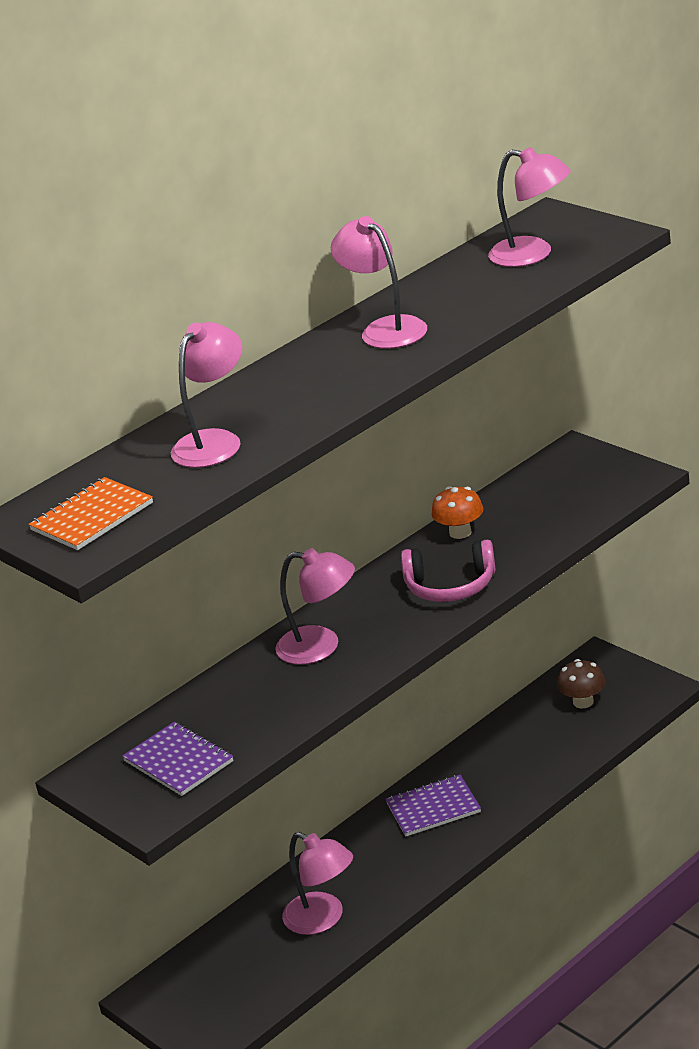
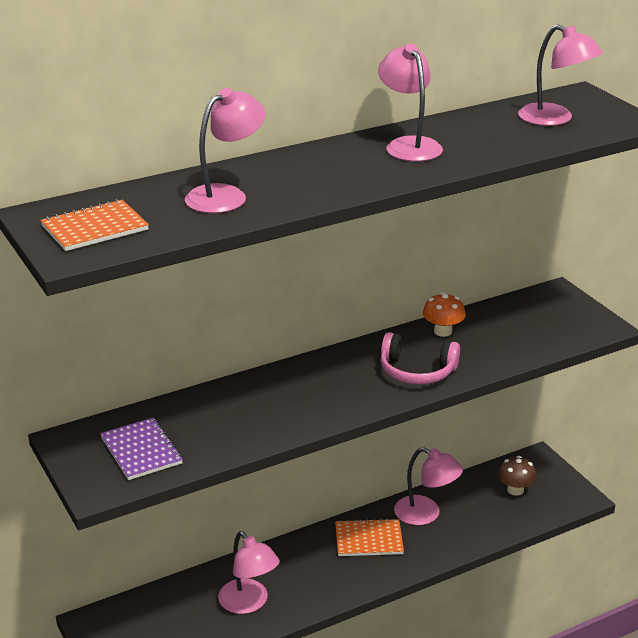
camera: 10 degrees right, 0 degrees up
(321, 647) = (295, 390): pink lamp -> pink lamp (426, 514)
(433, 808) = (368, 539): purple notebook -> orange notebook

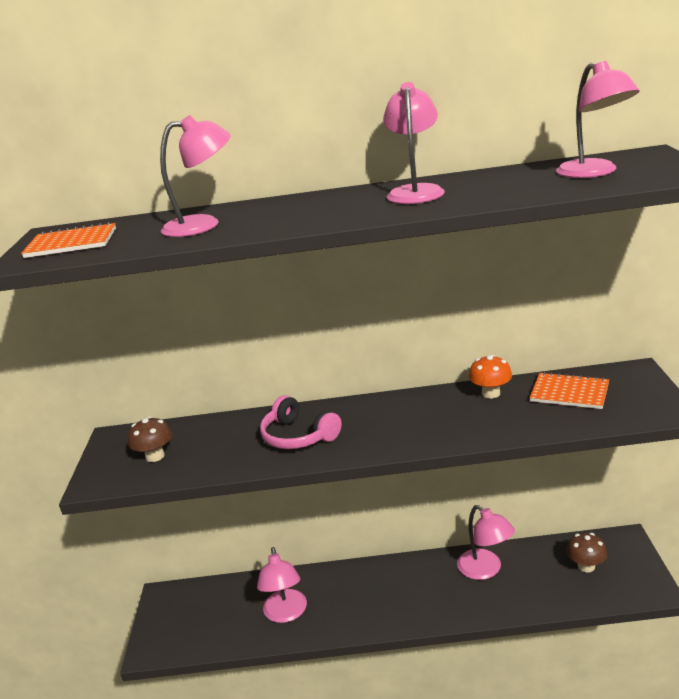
camera: 30 degrees right, 5 degrees down
(141, 451) = (155, 456): purple notebook -> brown mushroom
(368, 539) = (420, 581): orange notebook -> orange notebook (569, 393)
(417, 371) = (438, 426): pink headphones -> pink headphones (298, 436)

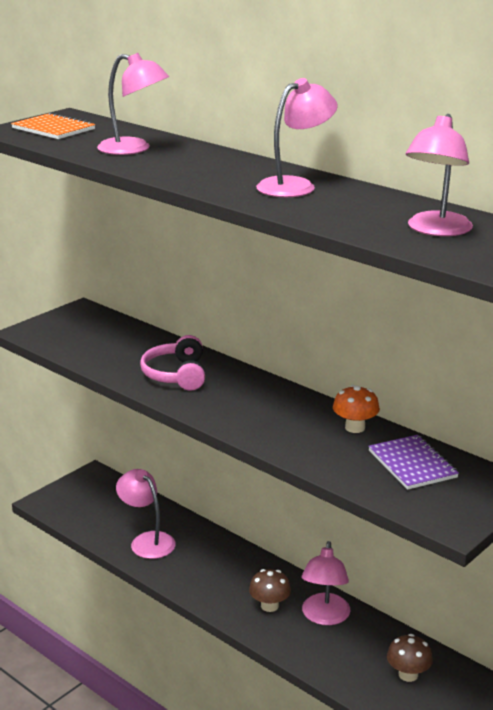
camera: 40 degrees right, 0 degrees up
(155, 456) = (80, 335): brown mushroom -> brown mushroom (269, 606)
(286, 613) = (147, 541): pink lamp -> pink lamp turned 105 degrees clockwise
(569, 393) = (412, 464): orange notebook -> purple notebook

